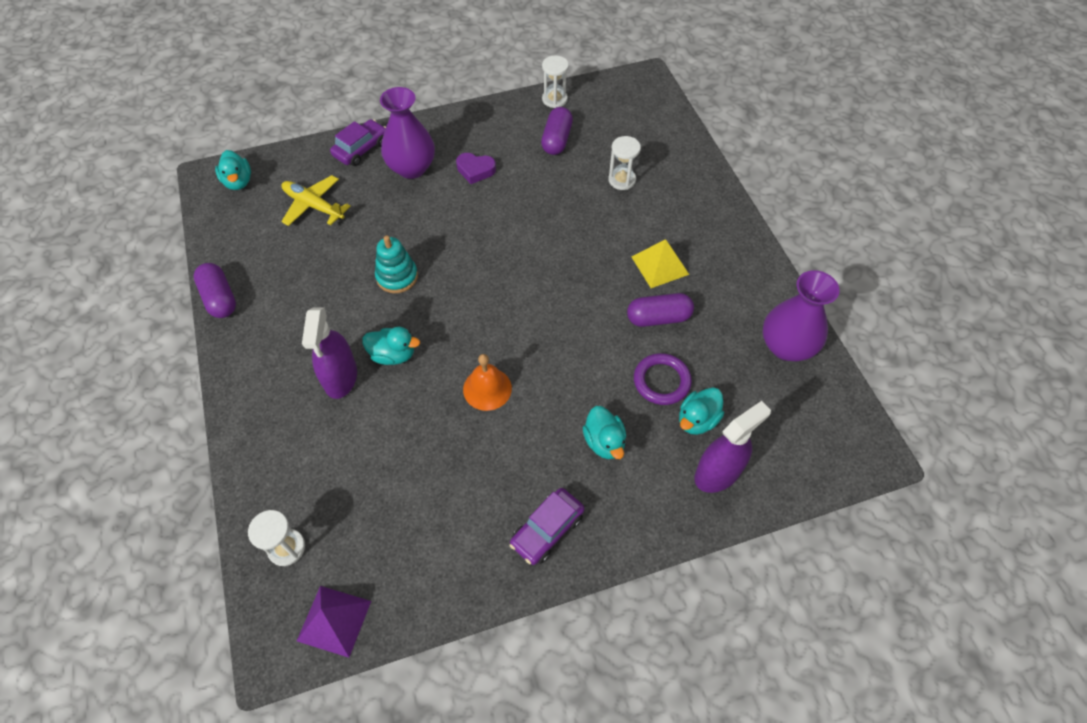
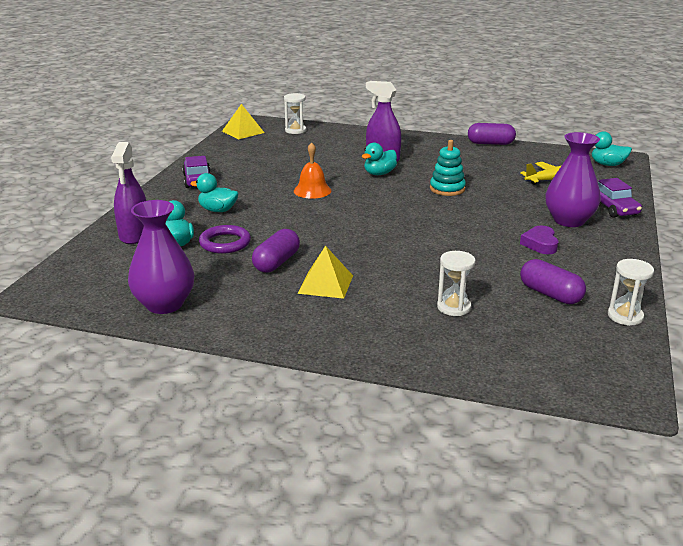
camera: 125 degrees right, 30 degrees down
(334, 620) = (243, 132): purple pyramid -> yellow pyramid
(475, 170) = (540, 244): purple heart -> purple heart turned 45 degrees counterclockwise

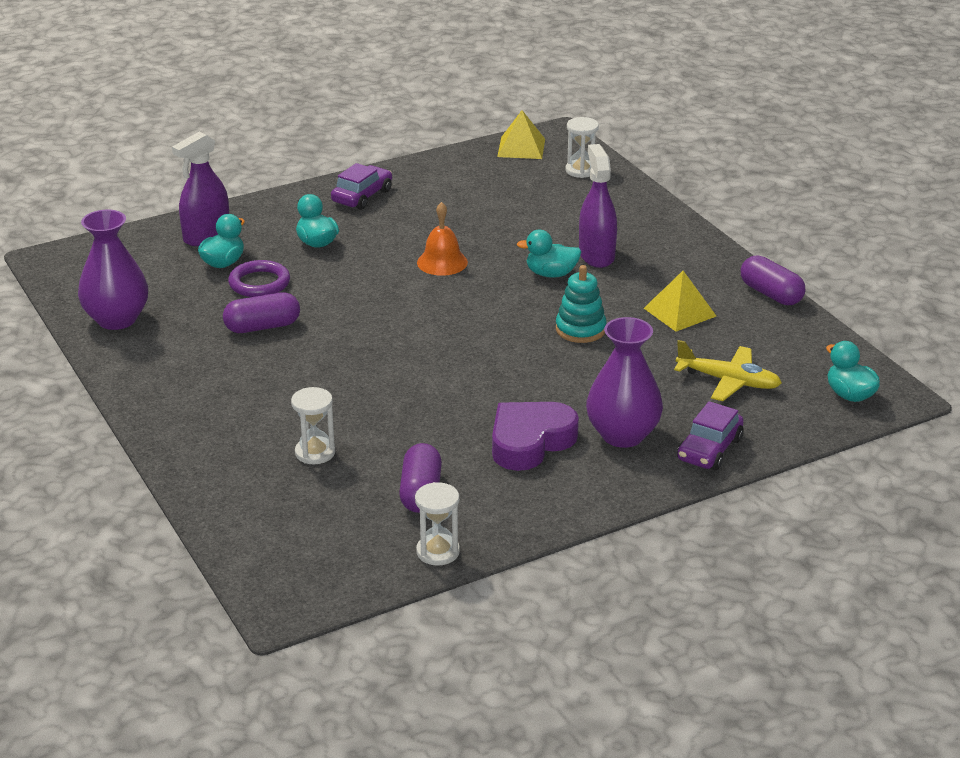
camera: 45 degrees right, 5 degrees up
(326, 284) = (260, 370): yellow pyramid -> yellow pyramid (680, 312)
(540, 244) = (530, 442): purple heart -> purple heart, size x1.69

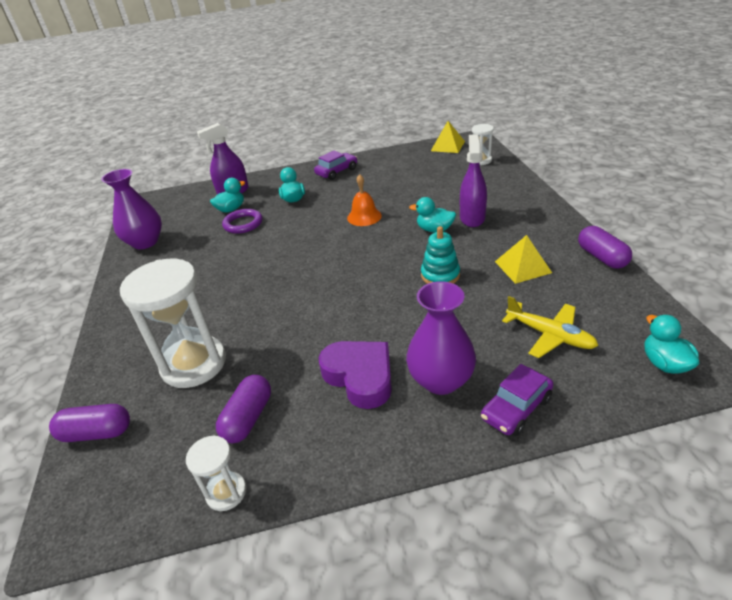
camera: 20 degrees right, 5 degrees up
(262, 327) = (225, 254): purple capsule -> purple capsule (97, 433)
(315, 452) = (194, 364): white hourglass -> white hourglass, size x2.04
(530, 442) = (360, 376): purple heart -> purple heart turned 75 degrees clockwise

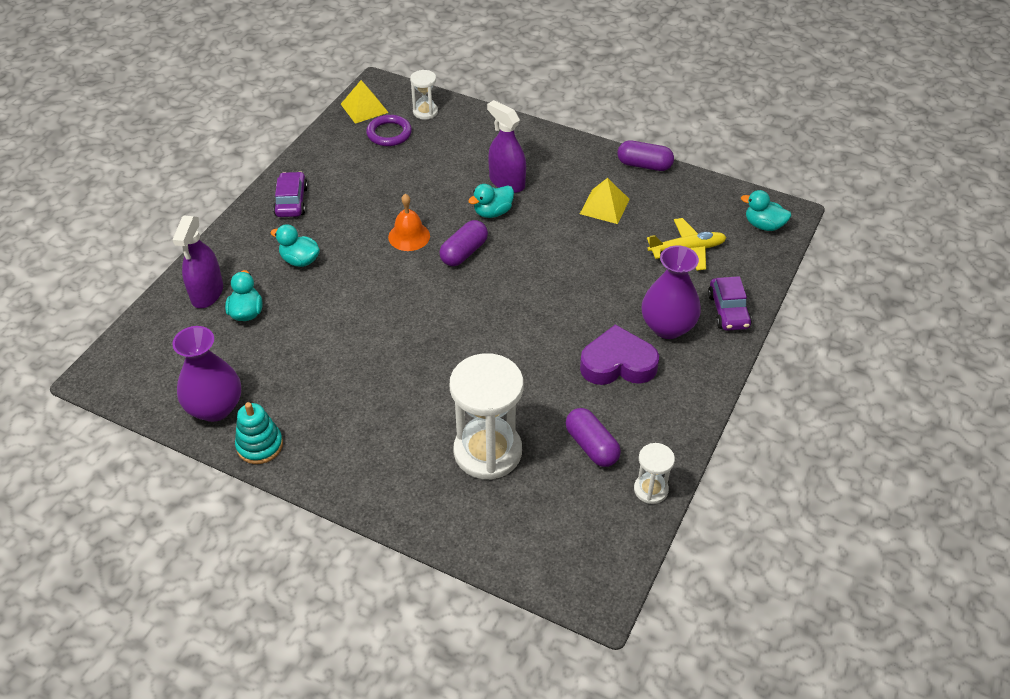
camera: 55 degrees left, 10 degrees up
(97, 433) = (505, 546): purple capsule -> purple capsule (464, 252)
(243, 224) = (294, 318): purple ring -> purple ring (389, 133)
(440, 275) = (557, 251): turquoise stacking toy -> turquoise stacking toy (260, 445)

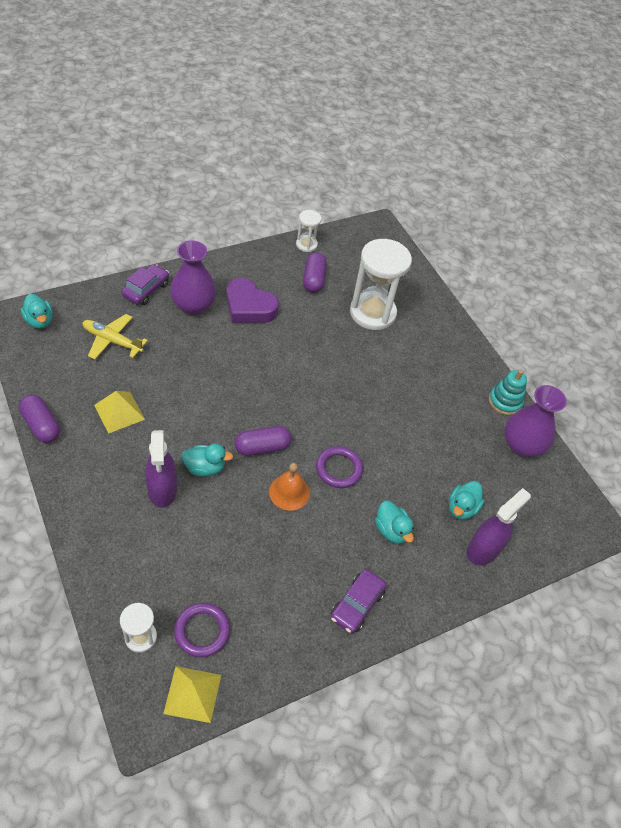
camera: 150 degrees left, 5 degrees up
(383, 276) = (339, 469): none -> purple ring

